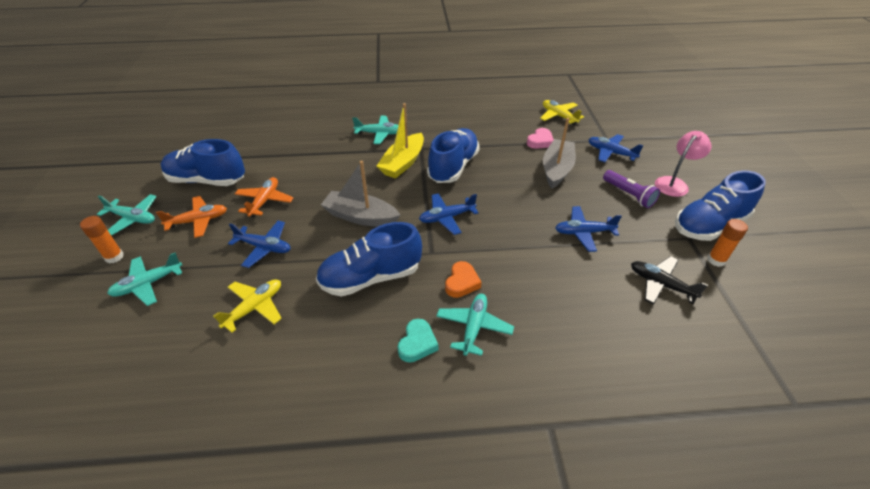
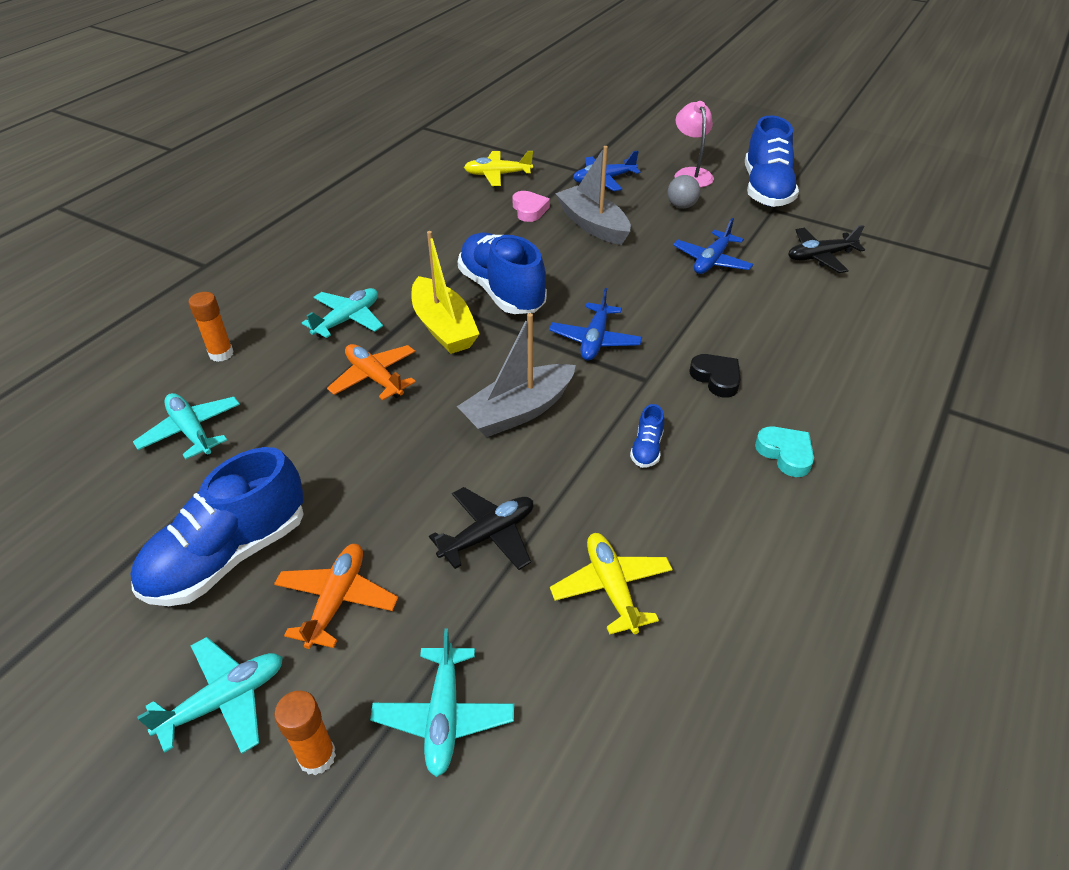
camera: 55 degrees left, 0 degrees up
(264, 201) = (374, 499): orange plane -> orange plane (374, 378)
(264, 247) = (488, 535): blue plane -> black plane
(371, 277) = (646, 449): blue shoe -> blue shoe, size x0.42
(462, 282) = (716, 378): orange heart -> black heart
(474, 327) = (791, 400): turquoise plane -> turquoise plane (191, 431)
(628, 195) = (681, 206): purple flashlight -> grey ball
(716, 260) = (813, 212): orange glue stick -> orange glue stick (221, 354)

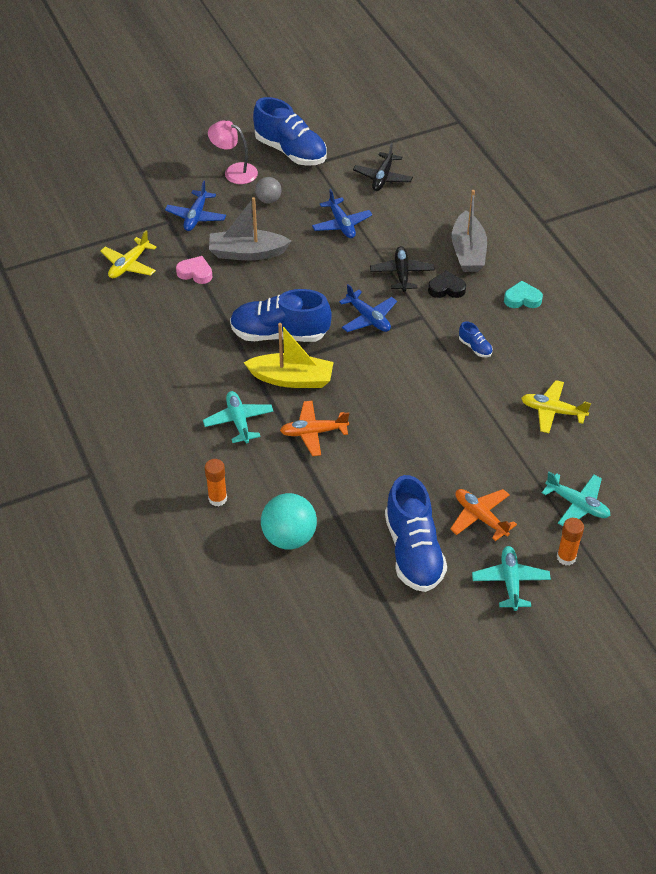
camera: 55 degrees left, 5 degrees up
(191, 431) = (289, 537): turquoise plane -> turquoise ball
(488, 535) = (484, 440): black plane -> black plane (402, 274)
(518, 411) = (401, 383): grey boat -> grey boat (468, 251)

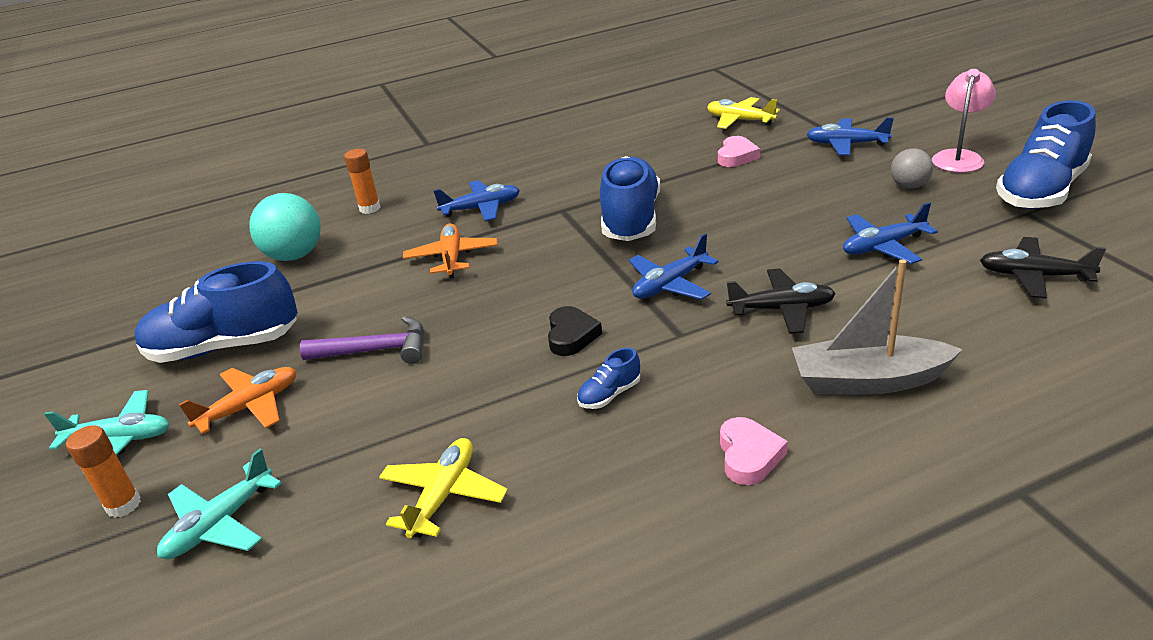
camera: 95 degrees right, 15 degrees down
(238, 421) = (481, 208): turquoise plane -> blue plane
(247, 253) = (786, 183): grey boat -> none
(291, 379) = (548, 235): yellow boat -> none
(425, 460) = (376, 350): none -> purple hammer
(446, 288) = (756, 358): black heart -> black heart (571, 336)
(522, 299) = (749, 455): turquoise heart -> pink heart

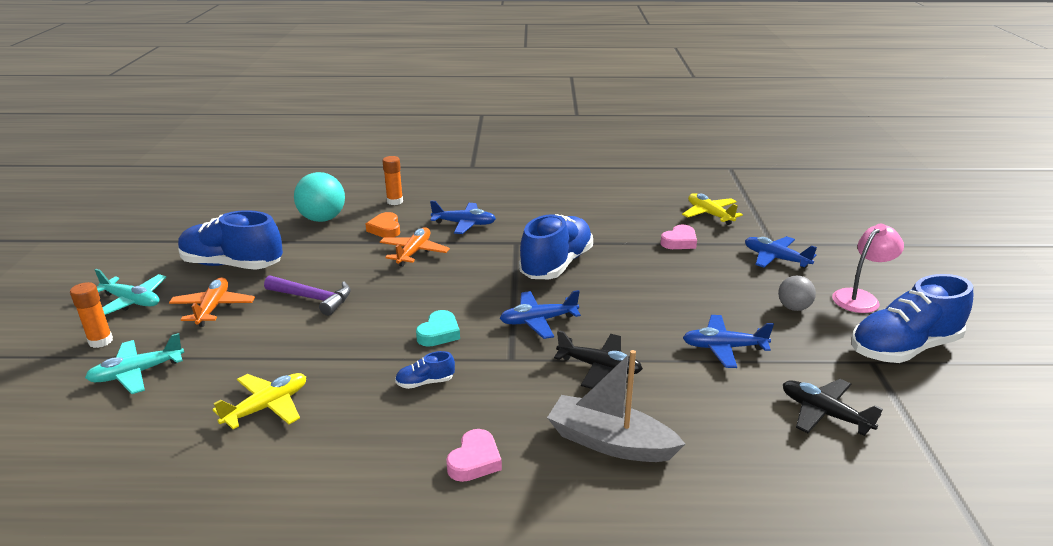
camera: 20 degrees right, 5 degrees down
(250, 407) = (213, 308): orange plane -> orange plane turned 75 degrees counterclockwise
(389, 243) = (385, 229): none -> orange heart
(571, 336) = (439, 333): black heart -> turquoise heart

